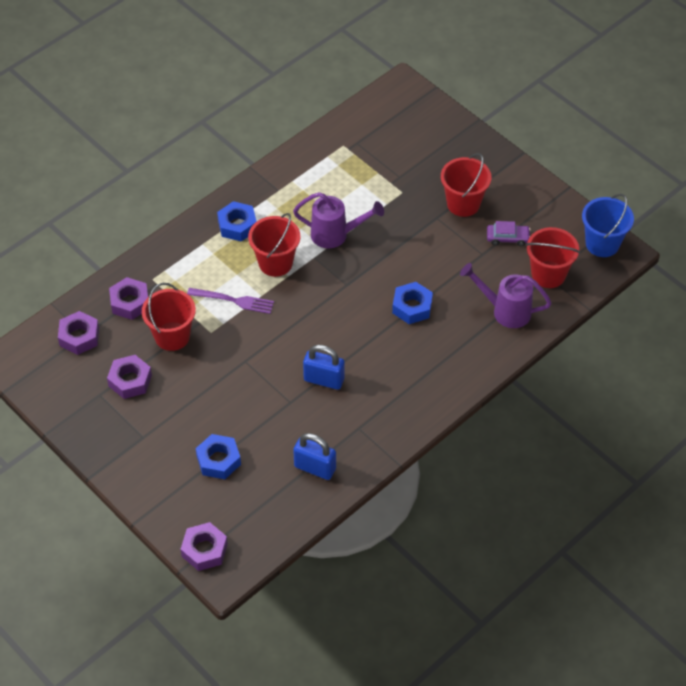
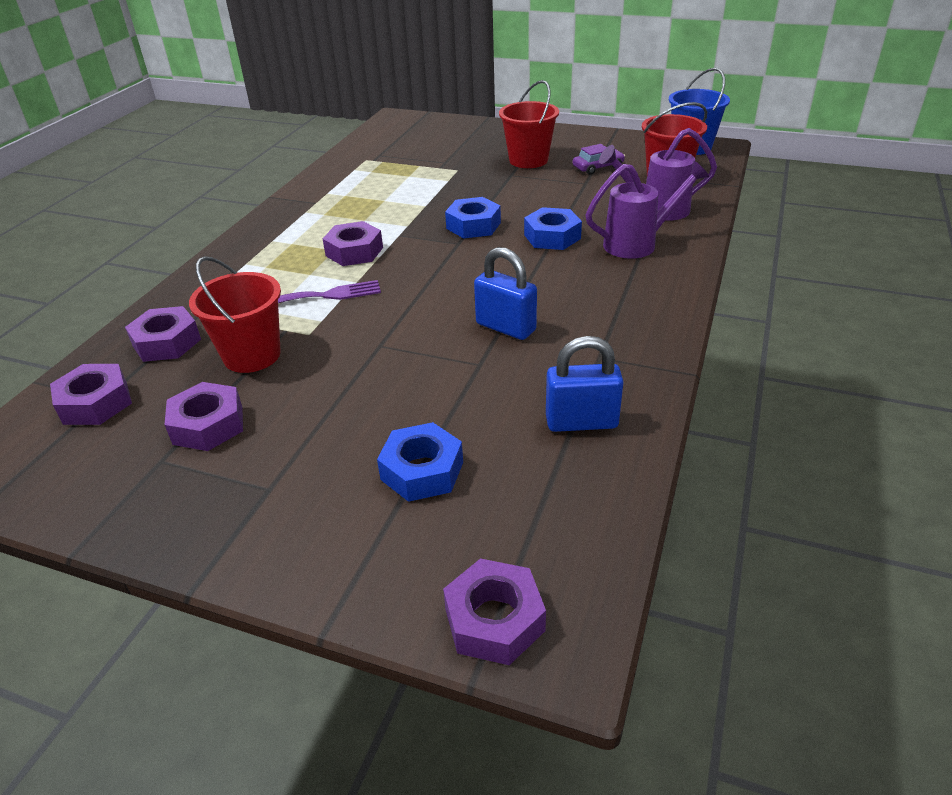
camera: 25 degrees left, 15 degrees down
(237, 225) = (283, 238): blue nut -> blue nut (473, 225)
(275, 263) = (354, 251): red bucket -> purple nut
(324, 380) = (506, 327): blue padlock -> blue padlock turned 45 degrees clockwise
(336, 235) = (411, 213): purple watering can -> purple watering can (638, 243)

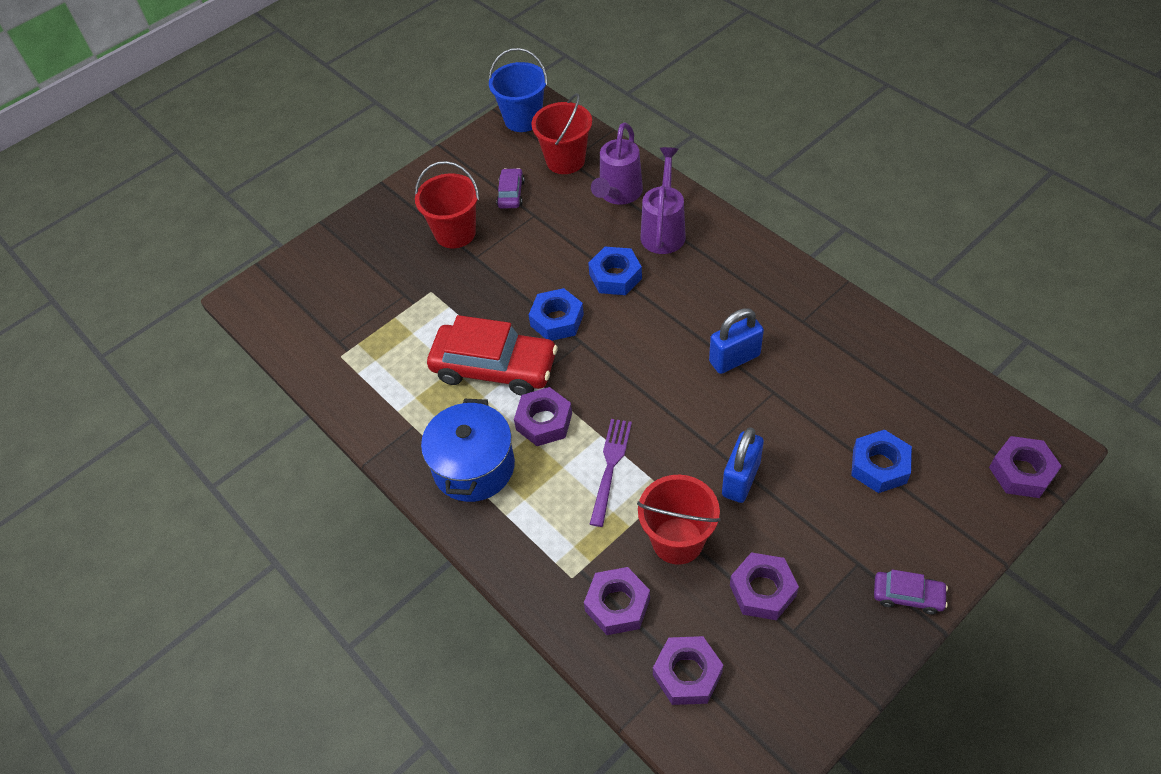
camera: 60 degrees left, 15 degrees up
(234, 544) = (908, 595): none -> purple car
(288, 236) = (474, 467): none -> blue pot
(398, 215) = (494, 367): none -> red car
(581, 422) = (869, 361): blue padlock -> blue padlock (741, 479)

